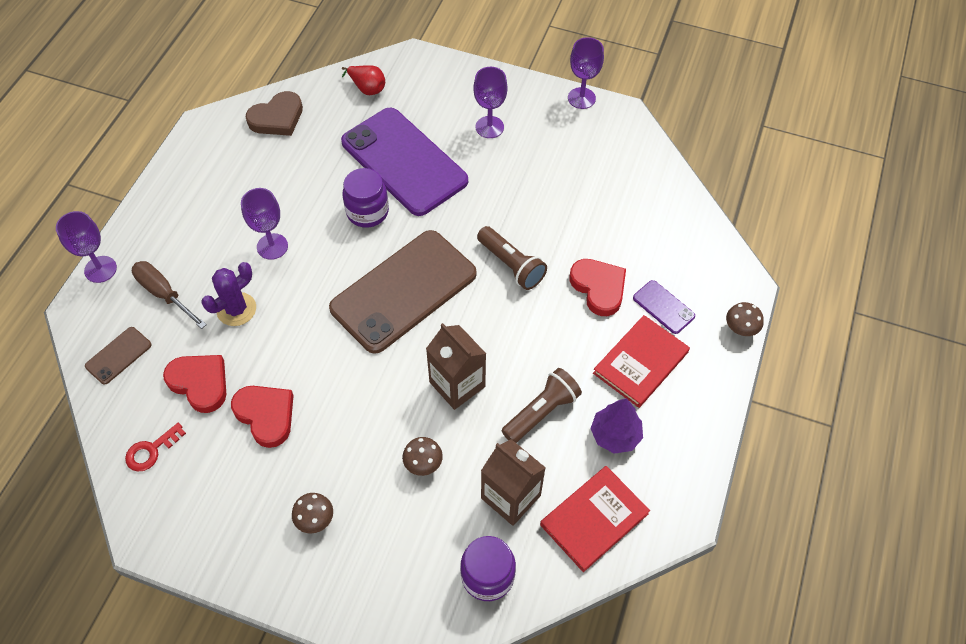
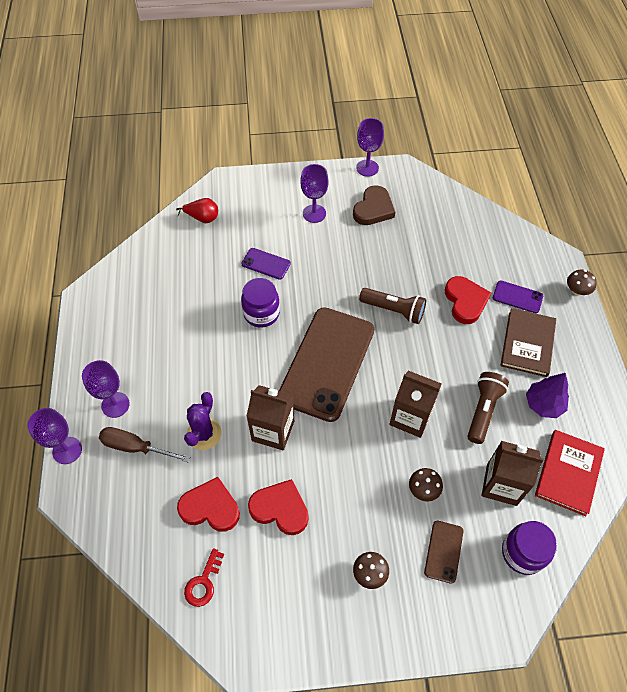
camera: 25 degrees left, 0 degrees up
(118, 355) = (127, 516): brown phone -> brown phone (444, 551)
(272, 246) = (202, 371): purple goblet -> purple goblet (115, 405)
(277, 118) = (144, 267): brown heart -> brown heart (373, 209)
(306, 336) = (273, 431): none -> brown carton
(404, 162) = (266, 264): purple phone -> purple phone, size x0.42
(599, 288) = (465, 301): red heart -> red heart turned 45 degrees clockwise
(640, 363) = (527, 344): red book -> brown book

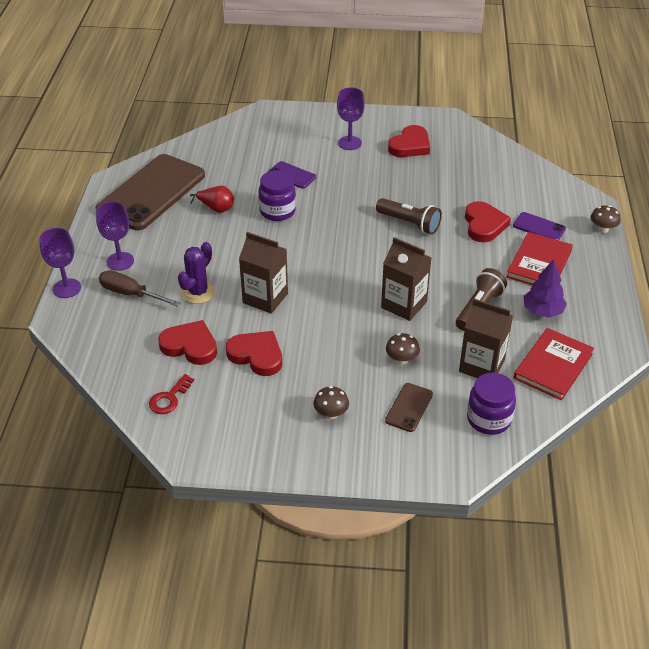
camera: 10 degrees right, 15 degrees down
(202, 218) = (239, 135): red pear -> red pear (216, 208)
(327, 363) = (332, 255): brown phone -> brown phone (151, 192)
(367, 168) = (412, 114): purple goblet -> none
(373, 209) = (410, 145): brown heart -> red heart
(527, 344) = (539, 264): brown book -> red book

